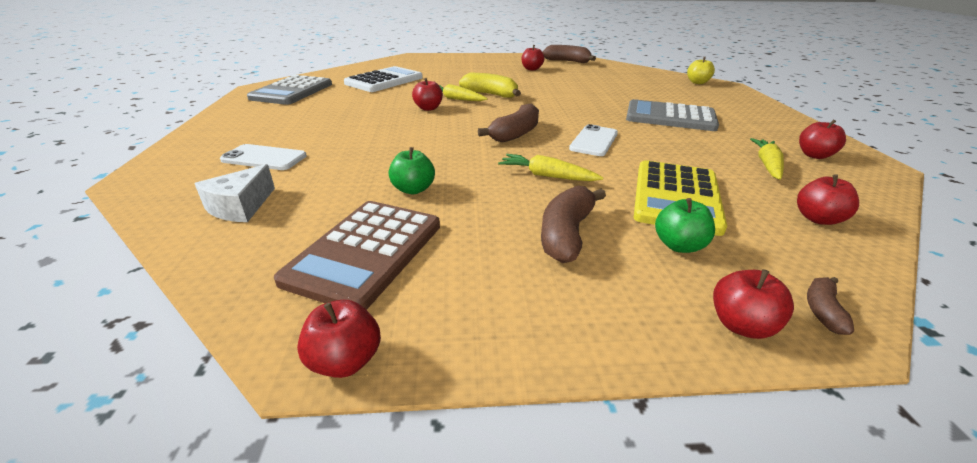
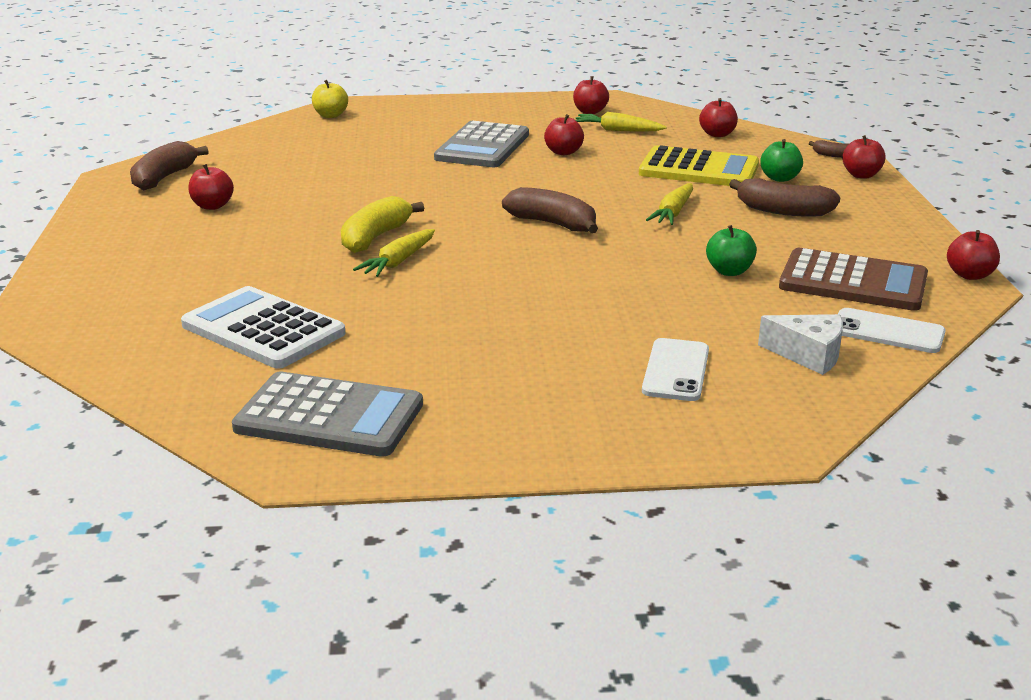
camera: 90 degrees left, 5 degrees down
(428, 108) = (448, 279): red apple -> red apple (563, 152)
(594, 141) = (570, 187): white phone -> white phone (888, 332)

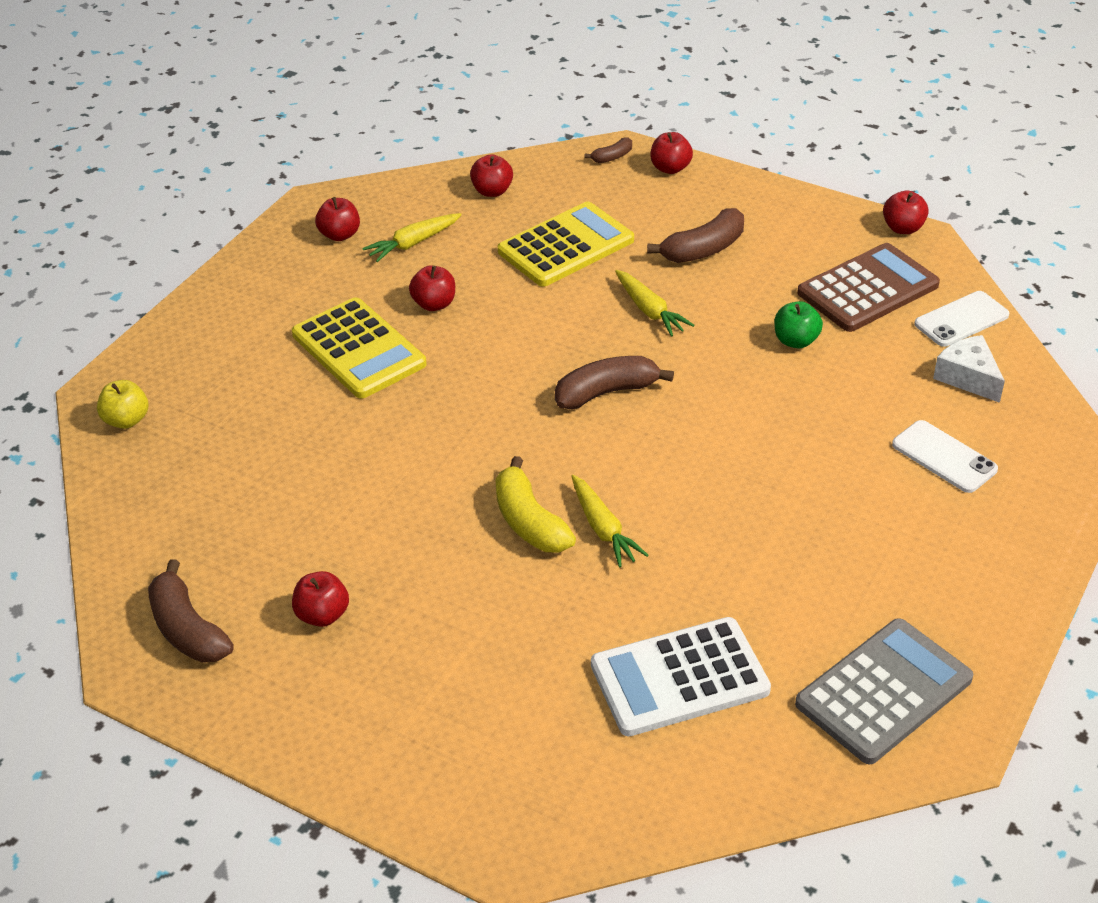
camera: 55 degrees left, 15 degrees up
(482, 146) = (358, 349): grey calculator -> yellow calculator
(779, 178) = (633, 213): green apple -> none
(808, 355) = (968, 377): white cheese -> white cheese turned 90 degrees counterclockwise

